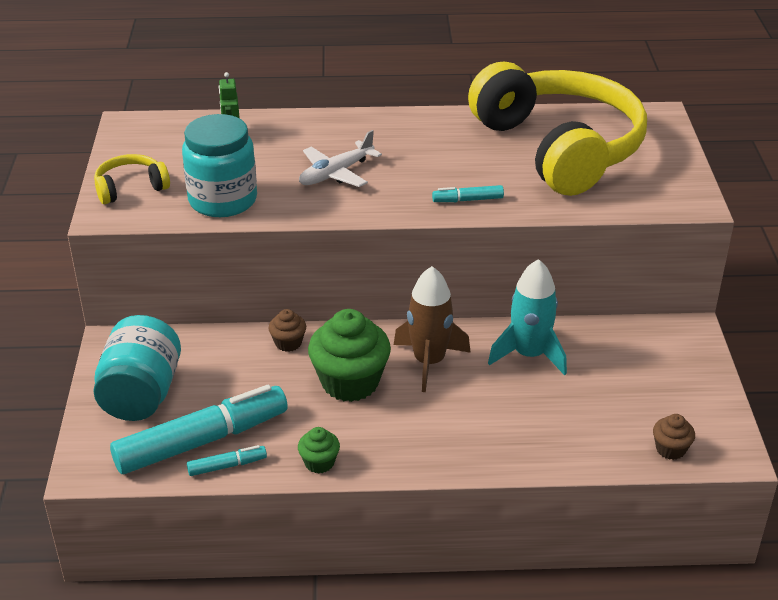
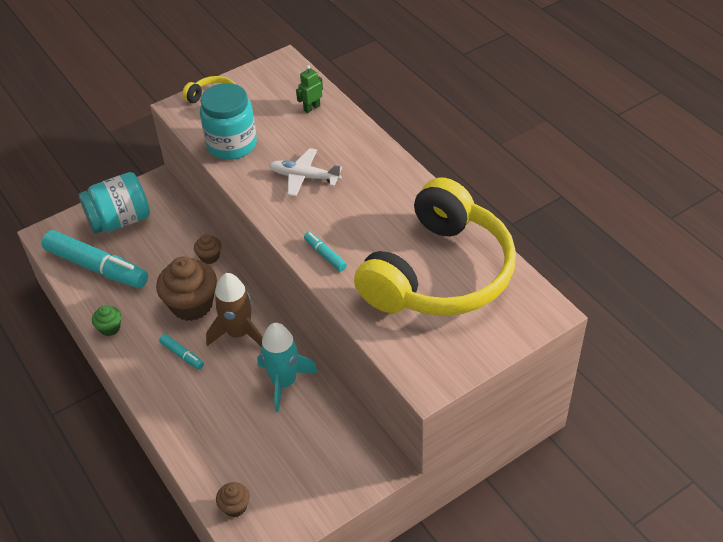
camera: 60 degrees right, 10 degrees up
(227, 466) = (83, 289): turquoise marker -> turquoise marker (182, 355)
(350, 382) = (192, 305): green cupcake -> brown cupcake

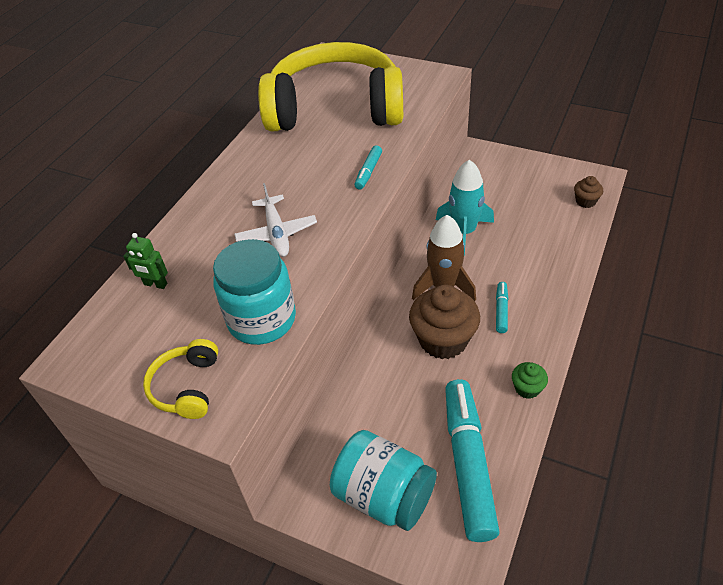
camera: 120 degrees left, 0 degrees up
(209, 257) = (374, 365): brown cupcake -> none

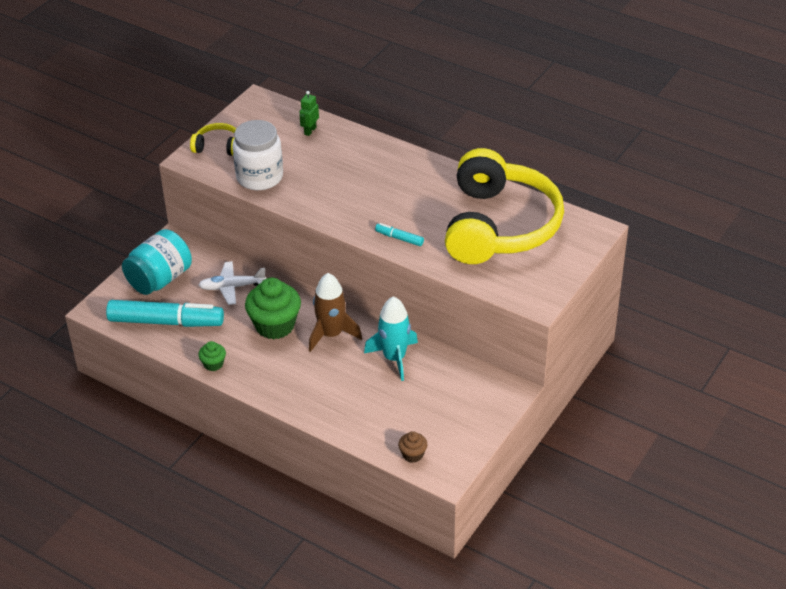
camera: 95 degrees right, 5 degrees down
(262, 319) = (259, 177): turquoise jar -> white jar
(277, 233) = (341, 186): white plane -> white plane (232, 287)
(443, 340) = (275, 325): brown cupcake -> green cupcake
(501, 310) = (293, 365): turquoise marker -> none

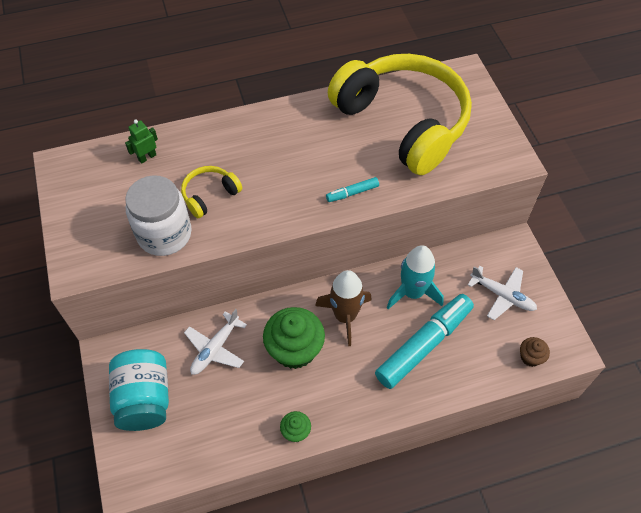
camera: 50 degrees left, 15 degrees up
(166, 322) = (204, 433): turquoise marker -> turquoise marker (424, 345)
(218, 147) = (85, 236): yellow headphones -> yellow headphones (210, 195)
(310, 131) = (147, 157): green robot -> green robot turned 75 degrees clockwise
(452, 409) = (502, 295): none -> white plane

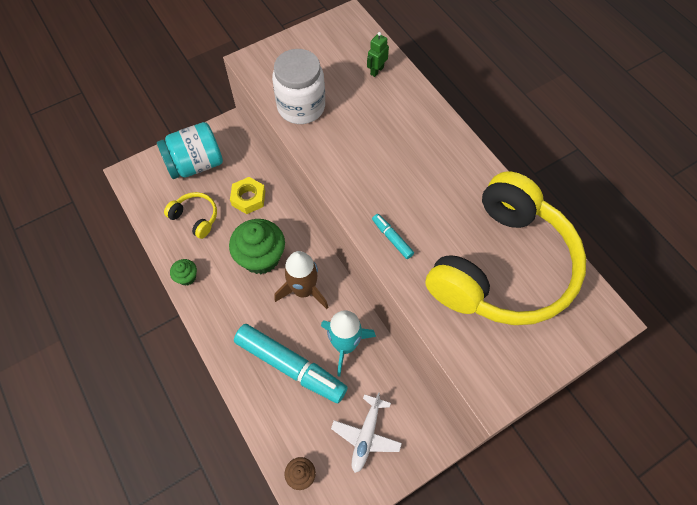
camera: 75 degrees right, 5 degrees up
(147, 157) = (376, 70): green robot -> green robot turned 90 degrees counterclockwise
(210, 195) = (351, 126): yellow headphones -> yellow headphones (195, 218)
(215, 348) = (248, 198): white plane -> yellow nut

